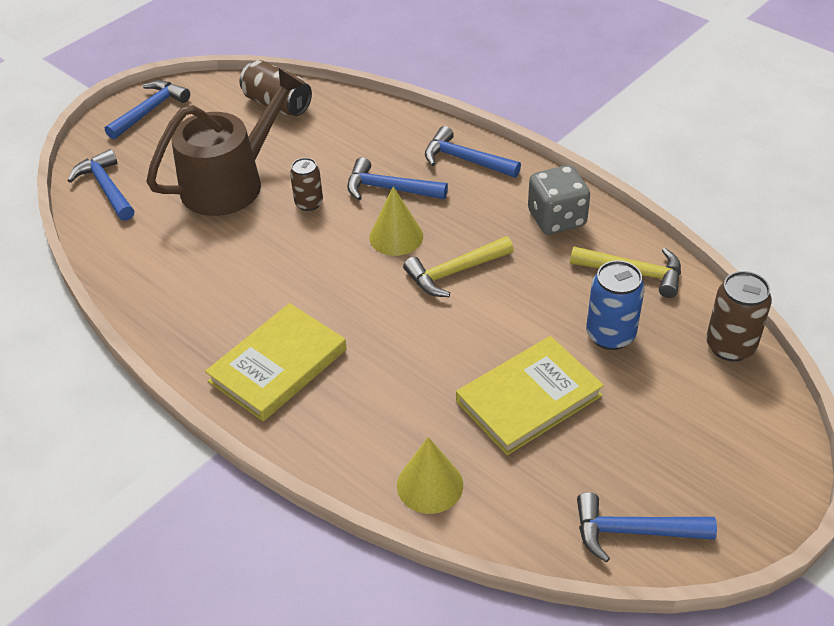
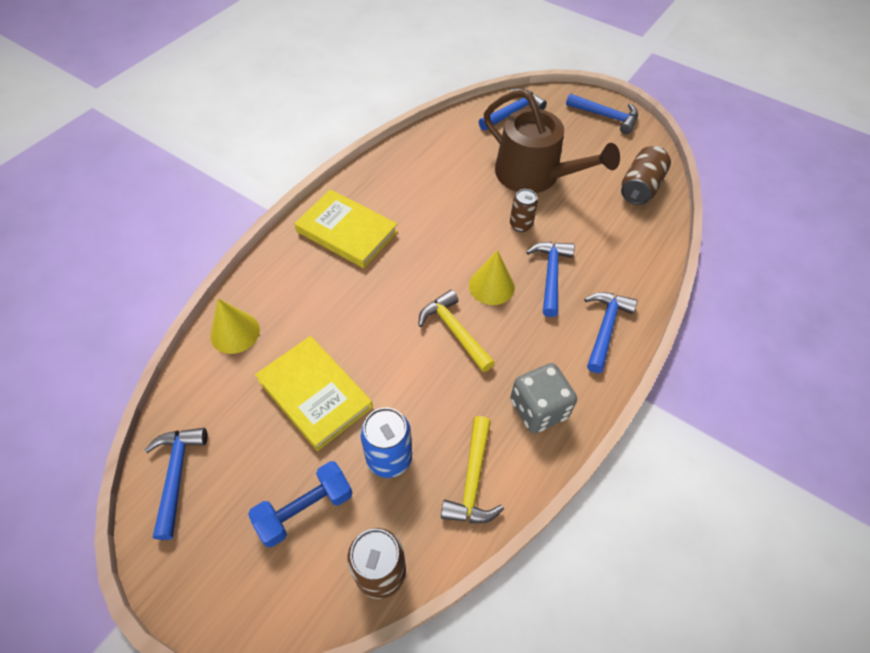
camera: 80 degrees right, 10 degrees up
(670, 406) = (305, 509): none -> blue dumbbell

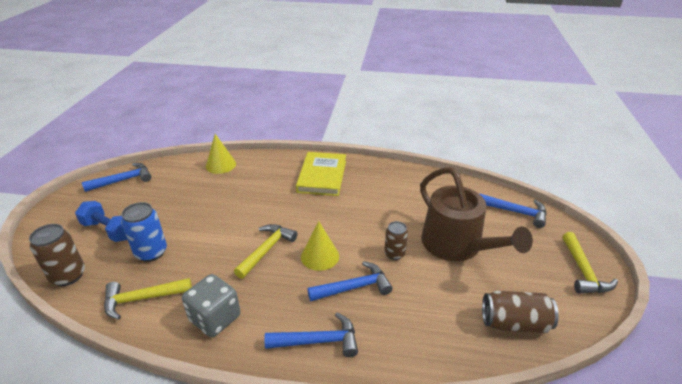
camera: 65 degrees right, 20 degrees down
(315, 394) = (189, 207): yellow book -> none
(534, 175) = (456, 245): brown watering can -> brown watering can turned 45 degrees counterclockwise
(606, 116) = (583, 271): blue hammer -> yellow hammer

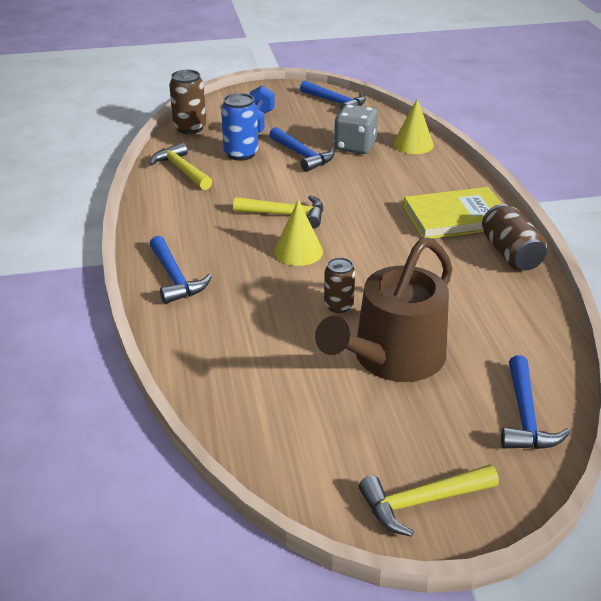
camera: 70 degrees right, 0 degrees up
(215, 318) = (176, 213): grey dice -> grey dice (355, 146)
(354, 287) = (262, 285): blue hammer -> blue hammer (302, 155)
(514, 323) = (269, 425): brown can -> brown can (510, 254)

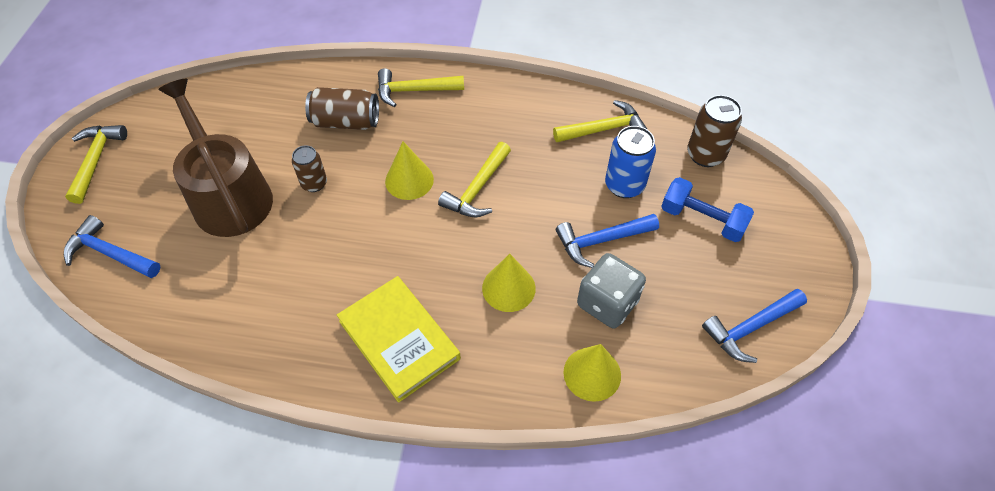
camera: 110 degrees right, 20 degrees up
(175, 278) = (414, 91): blue hammer -> yellow hammer
(373, 183) = (508, 288): none -> yellow cone
(455, 217) = (399, 339): yellow book -> yellow book turned 45 degrees counterclockwise
(510, 254) = (305, 359): brown can -> brown can (346, 122)

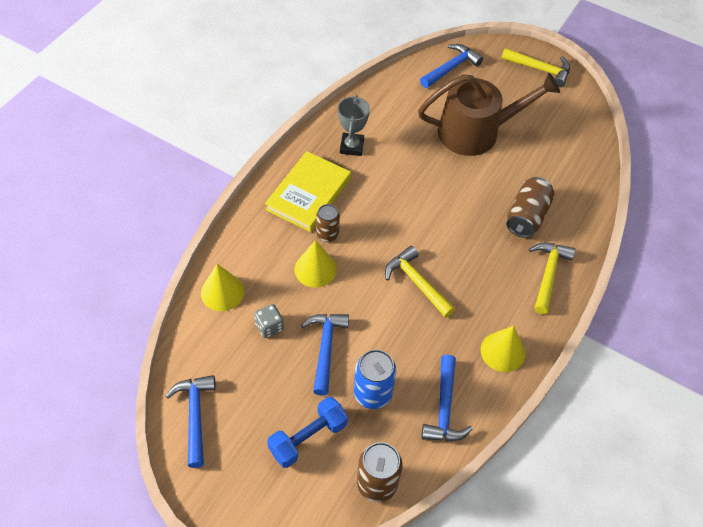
camera: 110 degrees right, 0 degrees up
(297, 320) = (351, 146): none -> grey trophy
(314, 183) = (467, 181): brown can -> brown can (327, 234)
(399, 339) = (309, 194): yellow book -> yellow book turned 45 degrees counterclockwise
(409, 180) = (445, 240): yellow cone -> yellow cone (502, 351)
(603, 129) = (444, 408): yellow hammer -> blue hammer
(607, 303) = (269, 327): grey dice -> grey dice, size x0.58

